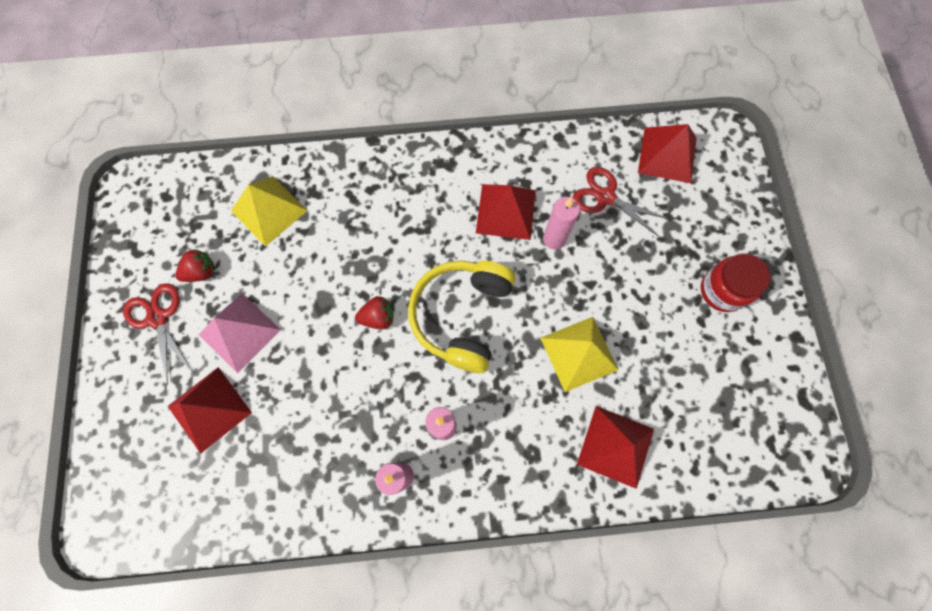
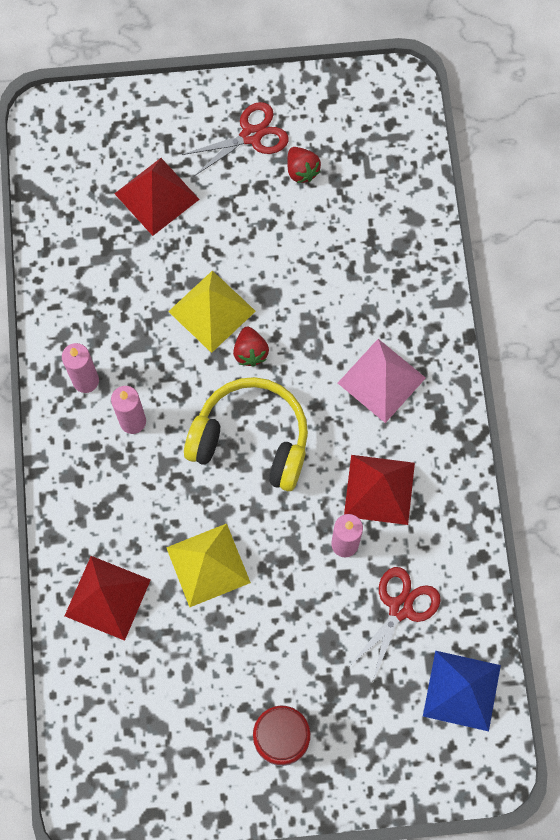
camera: 90 degrees right, 0 degrees up
(239, 332) = (235, 215): pink pyramid -> pink pyramid (381, 380)
(269, 210) = (375, 231): yellow pyramid -> yellow pyramid (212, 311)
(667, 155) = (461, 690): red pyramid -> blue pyramid

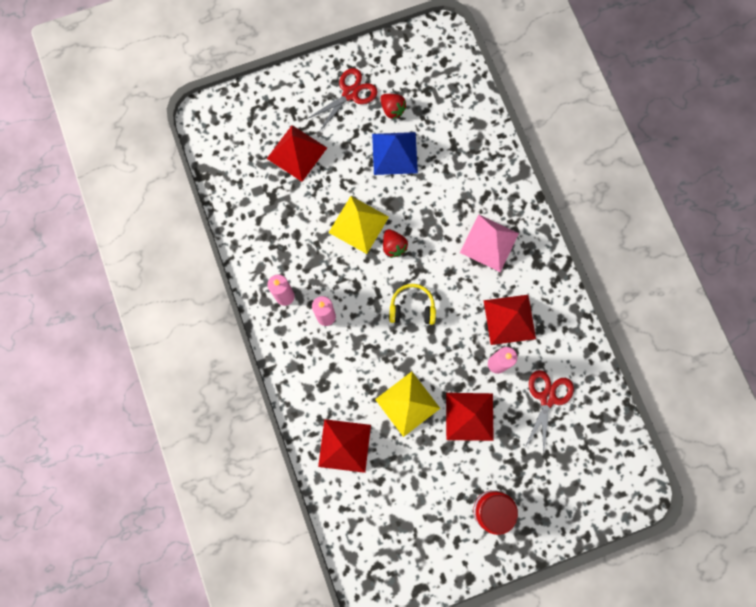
camera: 15 degrees left, 5 degrees up
(251, 439) = (412, 307): yellow headphones -> yellow headphones, size x0.55
(287, 604) = (469, 416): none -> red pyramid
(461, 690) = (605, 444): blue pyramid -> blue pyramid (394, 153)

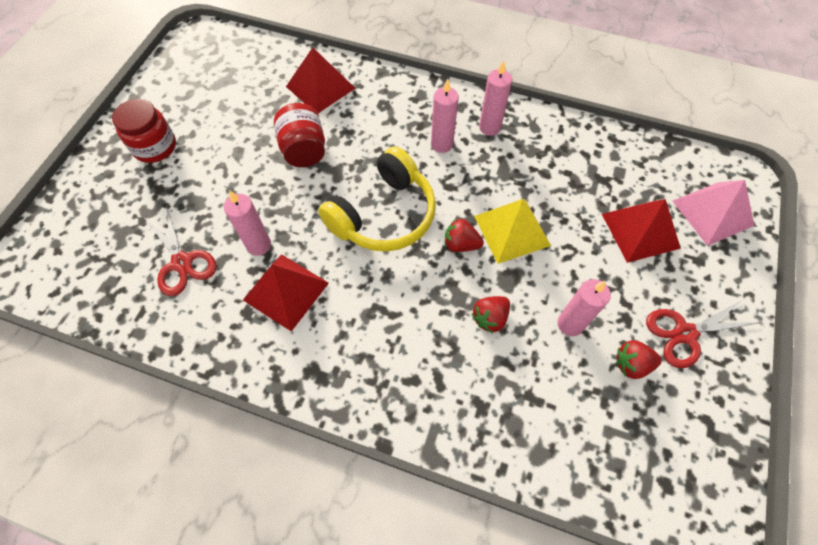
camera: 130 degrees right, 15 degrees down
(350, 94) = (685, 333): red scissors -> red scissors turned 75 degrees clockwise
(394, 153) = (570, 324): blue pyramid -> pink candle
(407, 403) = (304, 150): yellow pyramid -> red jar
(412, 307) = (384, 215): yellow headphones -> yellow headphones, size x1.80
(427, 196) = (490, 318): none -> red strawberry
(469, 416) = (242, 187): red pyramid -> none
(489, 243) = (381, 339): pink pyramid -> pink pyramid (712, 213)

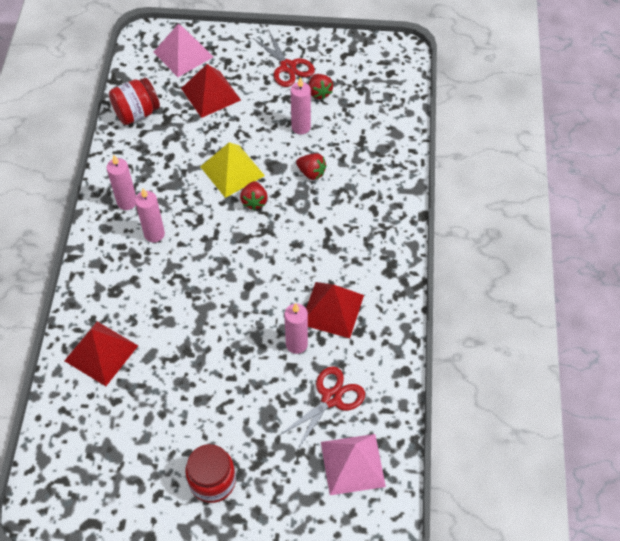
camera: 105 degrees left, 5 degrees down
(103, 264) = (353, 464): none -> pink pyramid
(304, 150) = (186, 342): red jar -> red jar (137, 113)
(384, 215) = (241, 260): yellow headphones -> none

